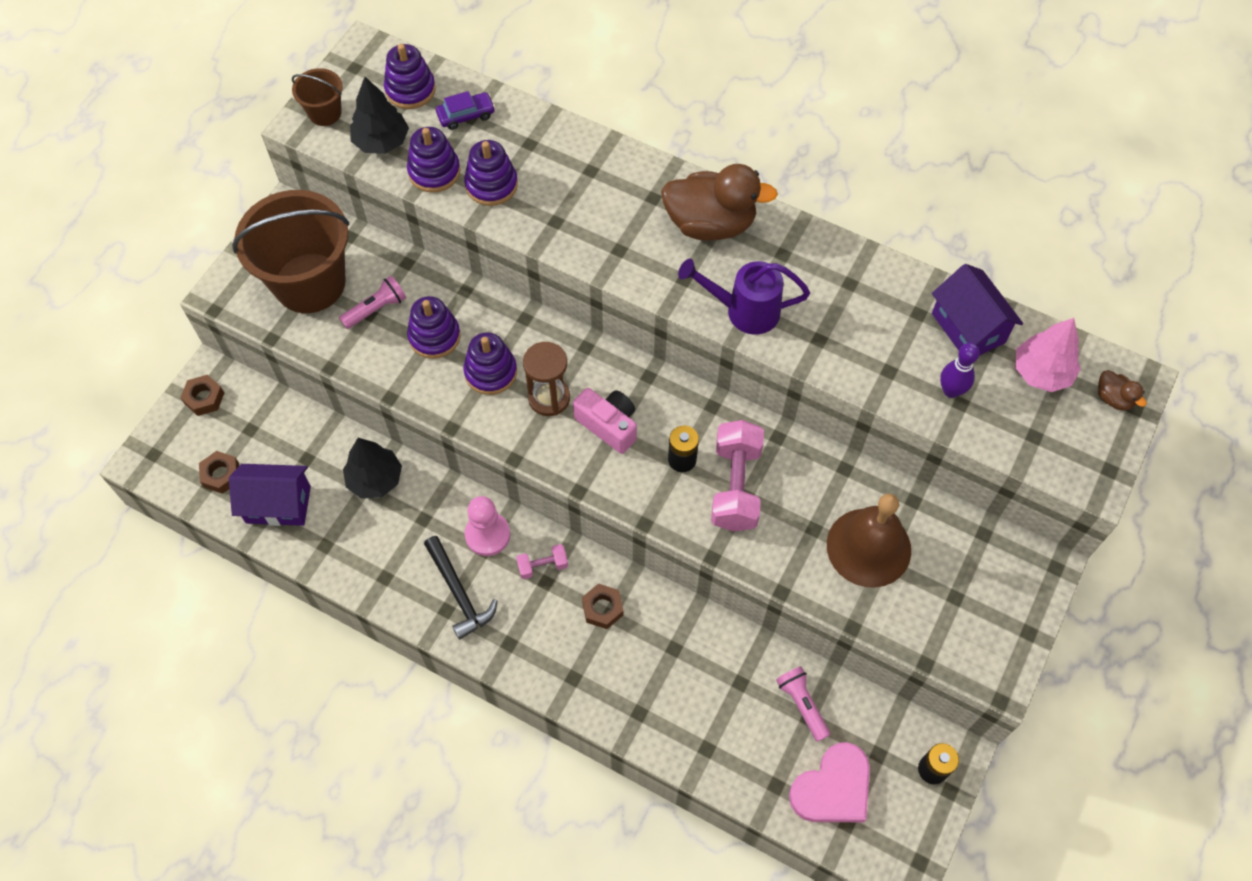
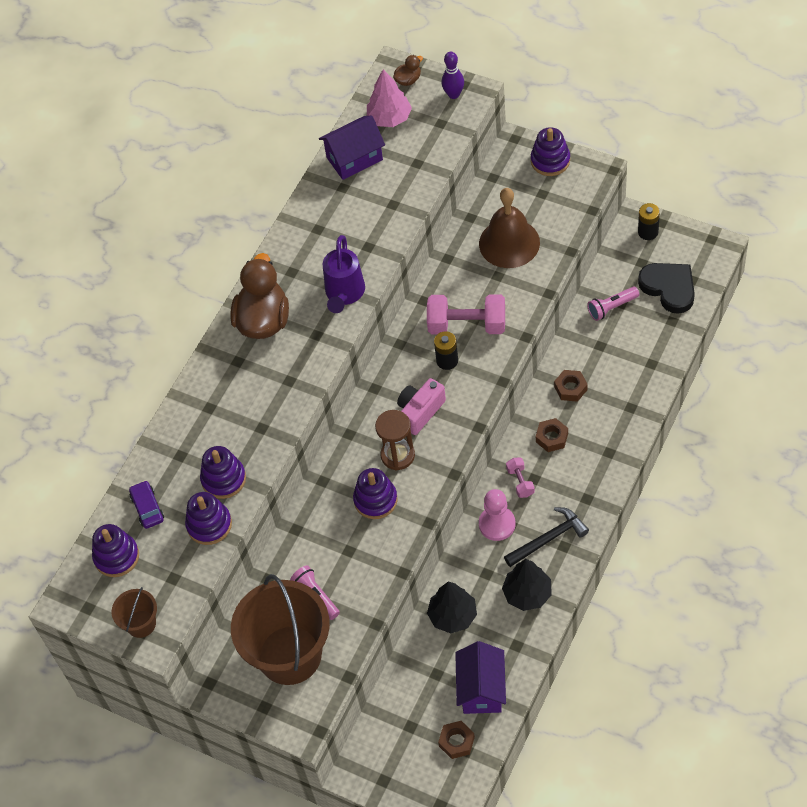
camera: 85 degrees left, 5 degrees down
(204, 398) = (380, 772): brown nut -> brown nut (570, 388)
(381, 142) = (175, 571): black tree -> black tree (527, 594)
(434, 336) = (342, 546): purple stacking toy -> purple stacking toy (550, 161)
(833, 788) = (669, 288): pink heart -> black heart
(951, 391) = (407, 168): purple bowling pin -> purple bowling pin (453, 94)

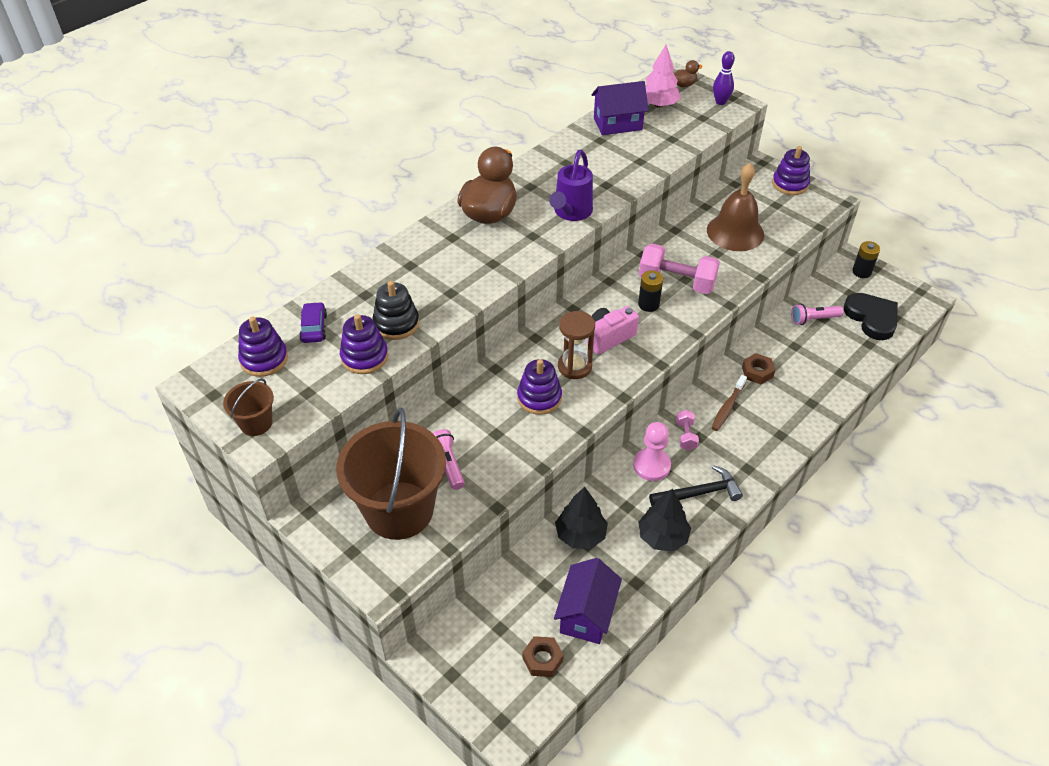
camera: 10 degrees right, 10 degrees down
(223, 479) = (396, 323): purple stacking toy -> black stacking toy
(552, 438) = (727, 407): brown nut -> brown toothbrush

